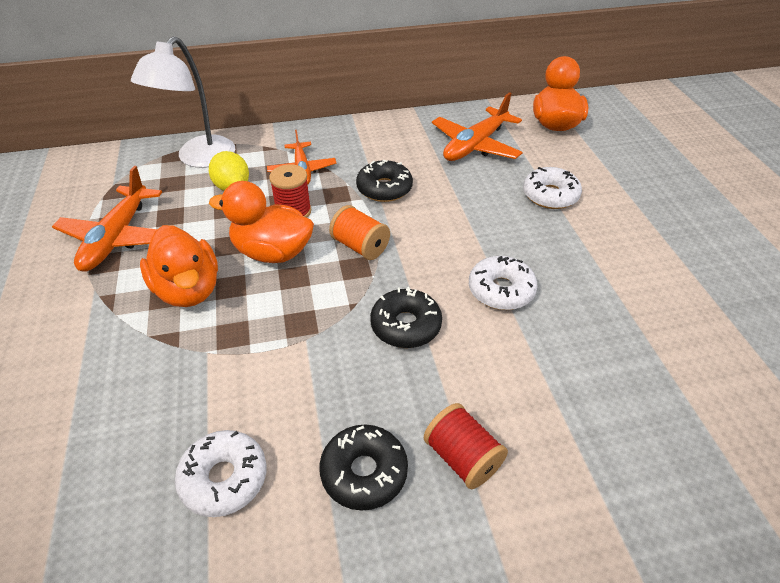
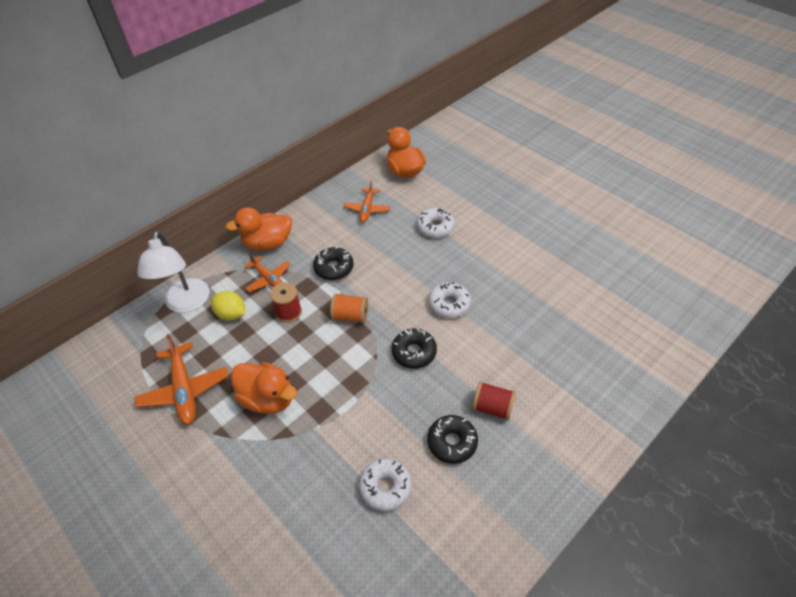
camera: 30 degrees left, 5 degrees up
(272, 252) = (299, 347): orange duck -> orange duck (268, 243)
(475, 145) = (367, 209): orange plane -> orange plane, size x0.65

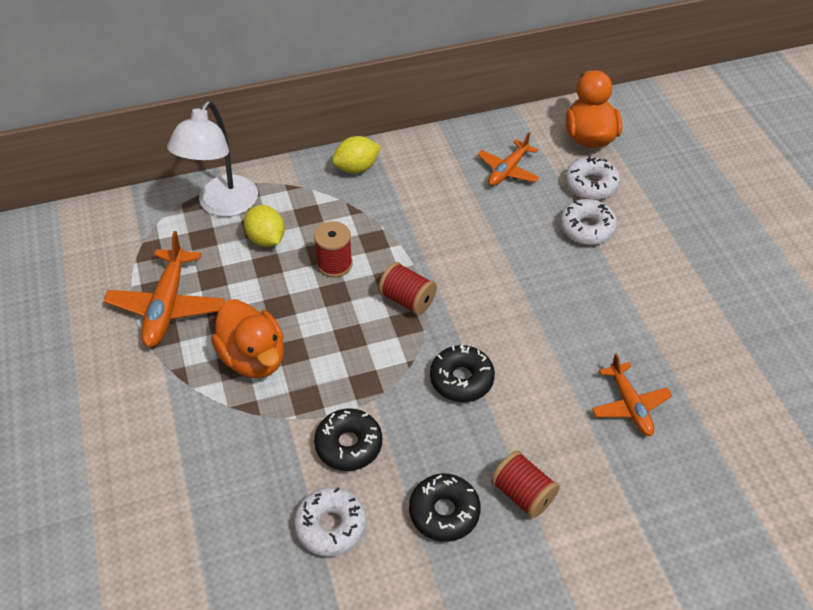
camera: 25 degrees right, 0 degrees up
(268, 243) = (357, 168): orange duck -> yellow lemon
(269, 279) = (333, 213): orange plane -> orange plane (630, 405)
(334, 268) = (421, 230): black donut -> black donut (348, 445)
(350, 316) = (407, 300): orange spool -> red spool
(449, 304) = (544, 337): white donut -> white donut (590, 185)

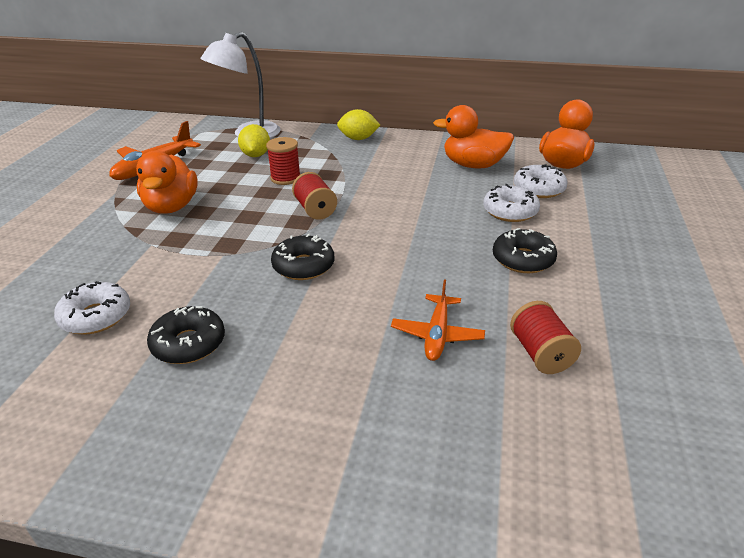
camera: 30 degrees right, 15 degrees down
(348, 445) = (172, 274): black donut -> black donut (523, 259)
(508, 170) = (473, 165): orange plane -> orange duck
(522, 494) = (268, 359): red spool -> red spool (540, 353)

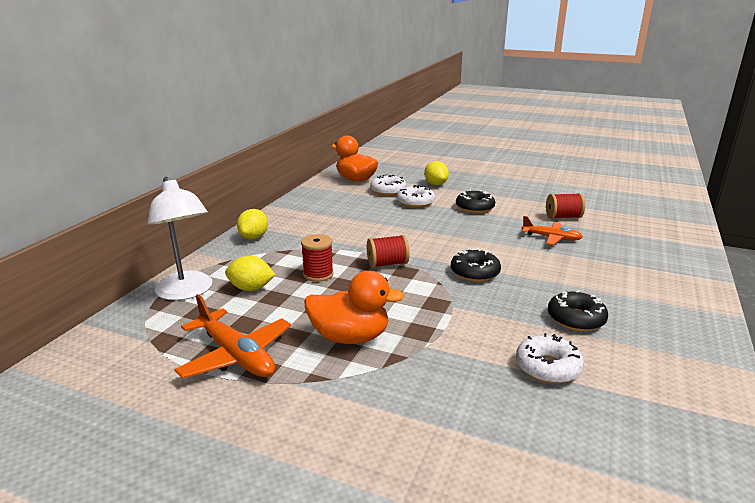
camera: 80 degrees left, 10 degrees down
(473, 165) = (340, 203): orange duck -> none
(600, 221) = (435, 184): none -> yellow lemon

